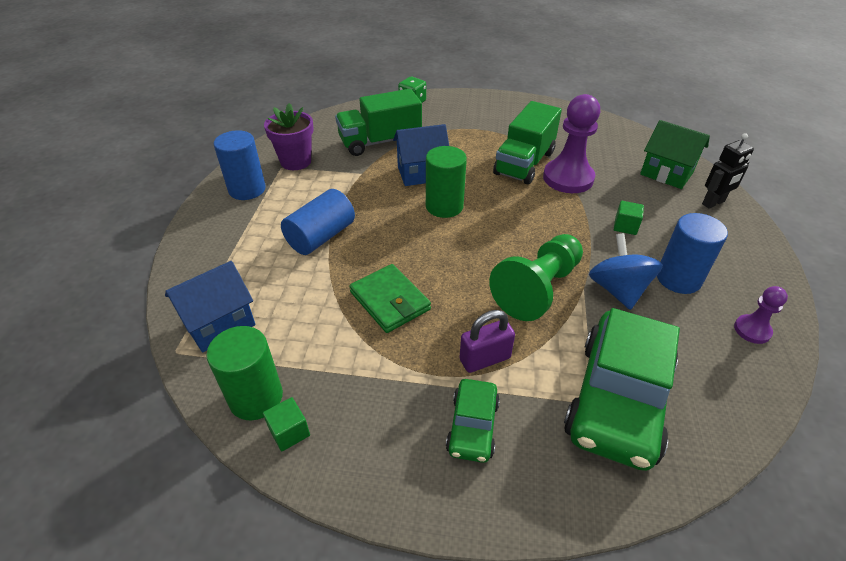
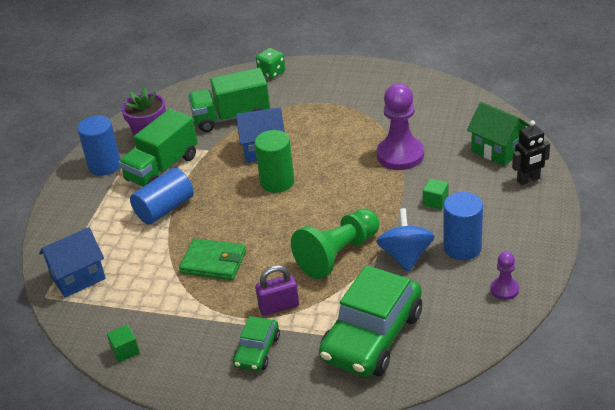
camera: 10 degrees right, 5 degrees down
(256, 397) = (103, 329): green cylinder -> none
(390, 301) = (213, 262): green wallet -> green wallet turned 45 degrees counterclockwise
(524, 163) = (363, 139): green truck -> green truck (162, 168)

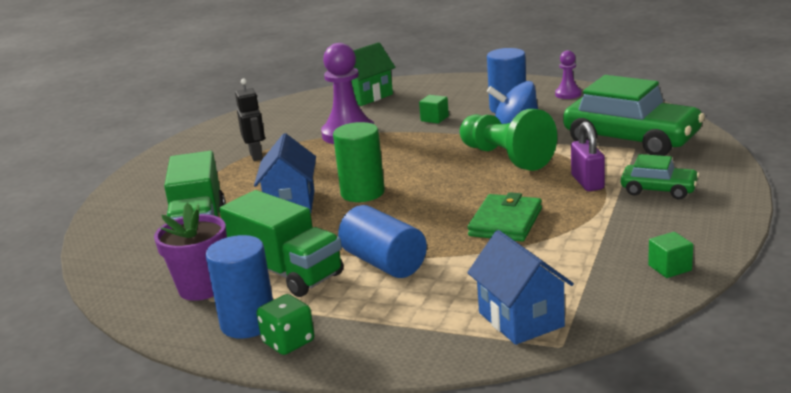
camera: 85 degrees left, 15 degrees down
(271, 72) = (115, 207): green dice -> green dice (288, 342)
(528, 180) = (418, 86): black robot -> black robot (256, 156)

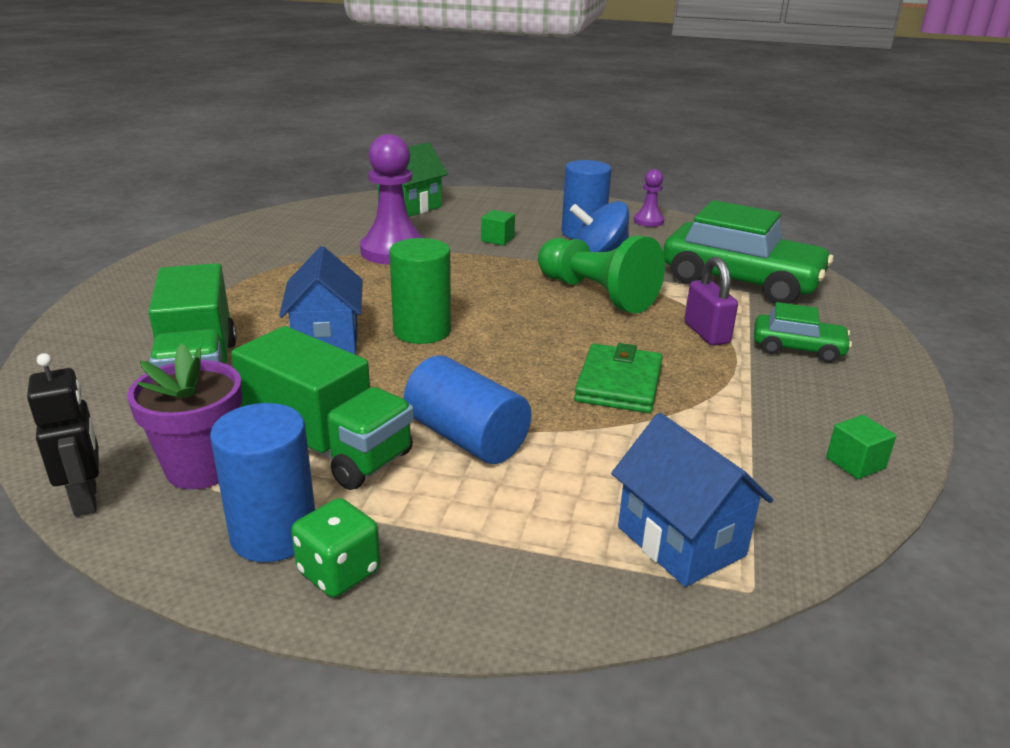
camera: 10 degrees left, 5 degrees up
(256, 156) = (277, 272): black robot -> black robot (86, 499)

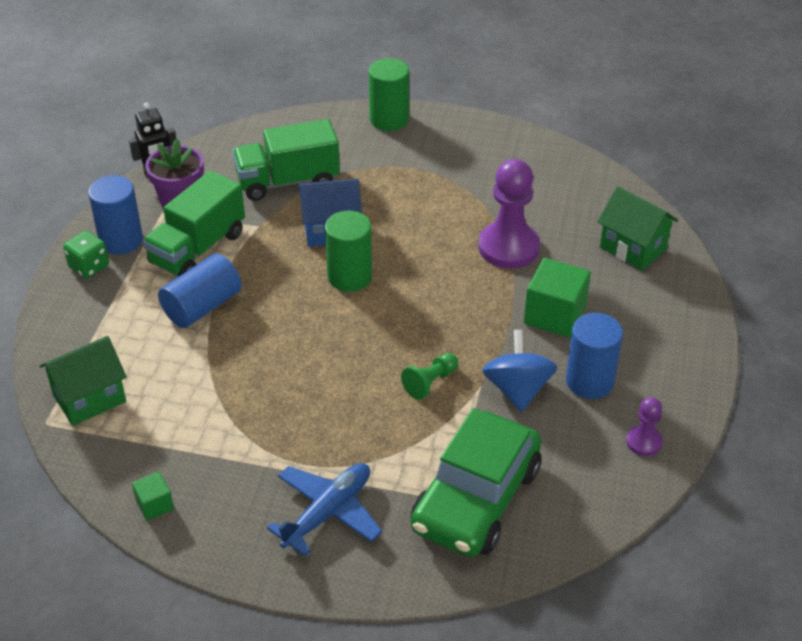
camera: 90 degrees right, 15 degrees up
(109, 300) = (389, 119): none -> green cylinder
(497, 239) = (555, 315): green cube -> green cube, size x1.92
(596, 294) = (430, 382): green pawn -> green pawn, size x0.51
(619, 383) = (268, 385): green wallet -> none
(680, 541) = (89, 398): blue house -> green house
(706, 333) = (355, 451): purple padlock -> none
(797, 348) = (328, 512): green car -> blue plane

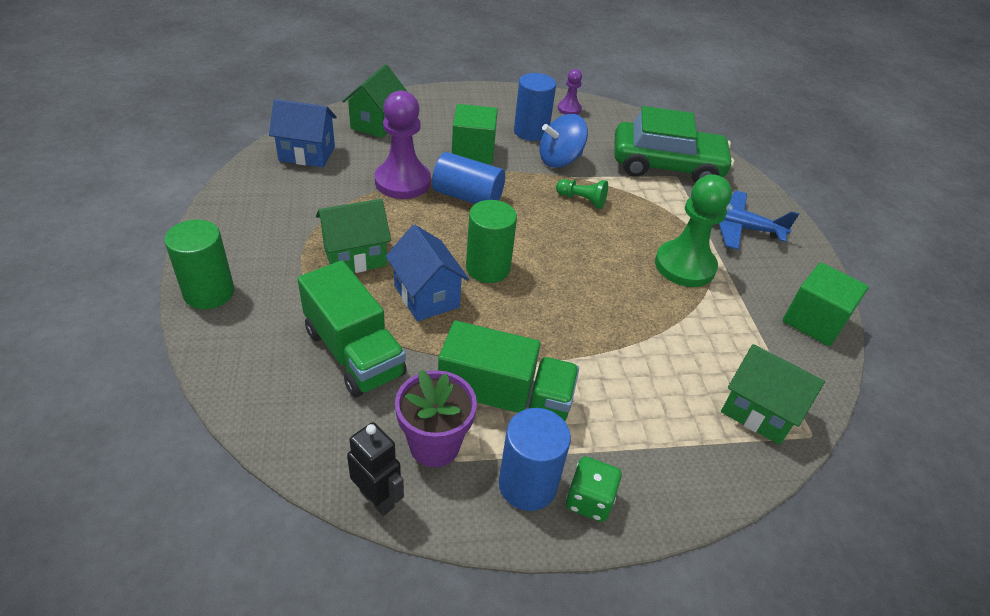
camera: 115 degrees left, 0 degrees up
(155, 505) = (814, 321): green cube -> green cube, size x1.92
(202, 306) = (588, 364): blue cylinder -> blue cylinder (467, 197)
(286, 430) = (684, 266): none -> green pawn
(400, 198) = (355, 257): none -> green house
(578, 189) = (307, 154): none -> blue house

